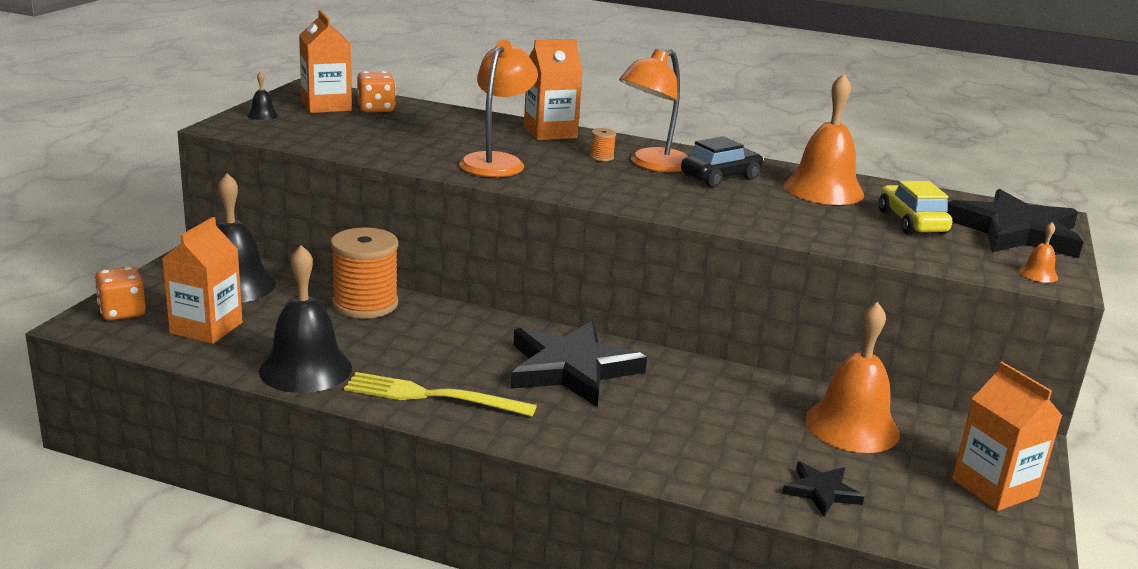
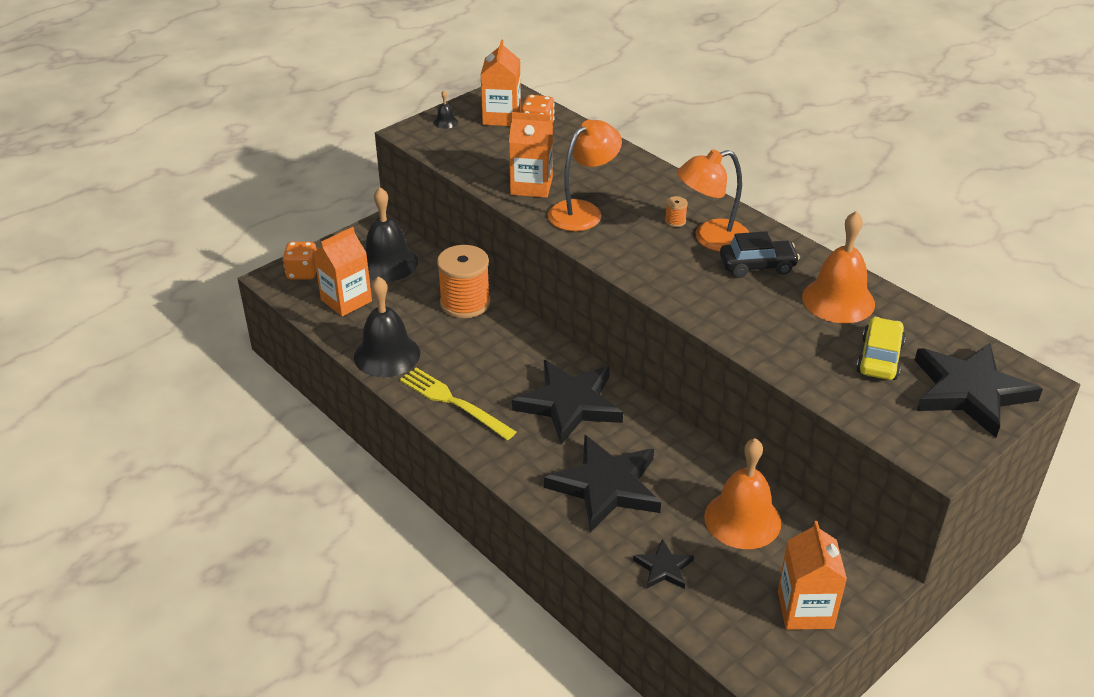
camera: 30 degrees right, 15 degrees up
(550, 132) = (658, 180): orange carton -> orange carton (531, 186)
(685, 433) = (606, 486): none -> black star
(1038, 274) = (931, 446): orange bell -> none

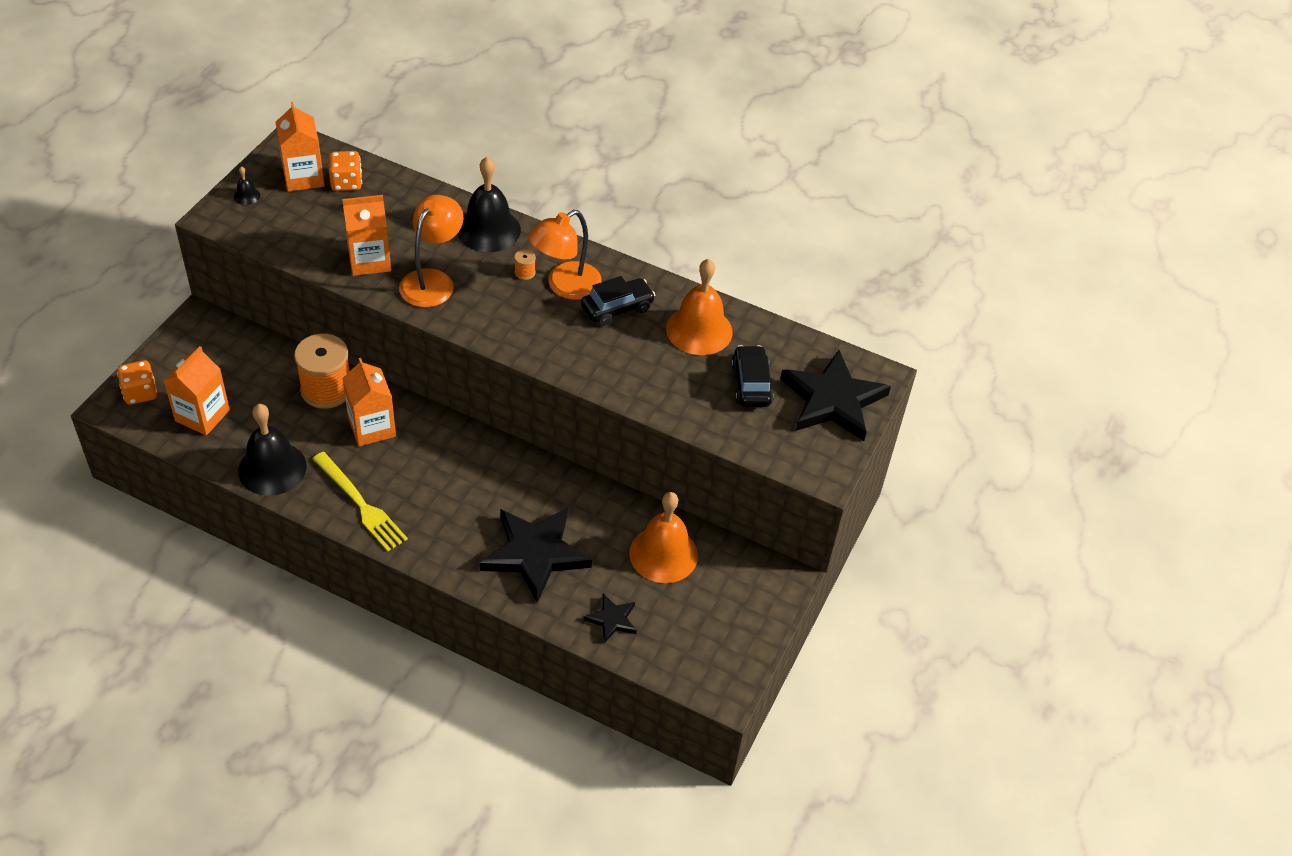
camera: 25 degrees left, 10 degrees up
(387, 263) = (226, 360): black bell -> black bell (488, 229)
(453, 402) = (360, 504): yellow fork -> yellow fork turned 150 degrees counterclockwise
(569, 404) = (471, 477): black star -> none
(805, 609) = (739, 624): orange carton -> orange carton (372, 427)
(879, 358) = (751, 384): yellow car -> black car

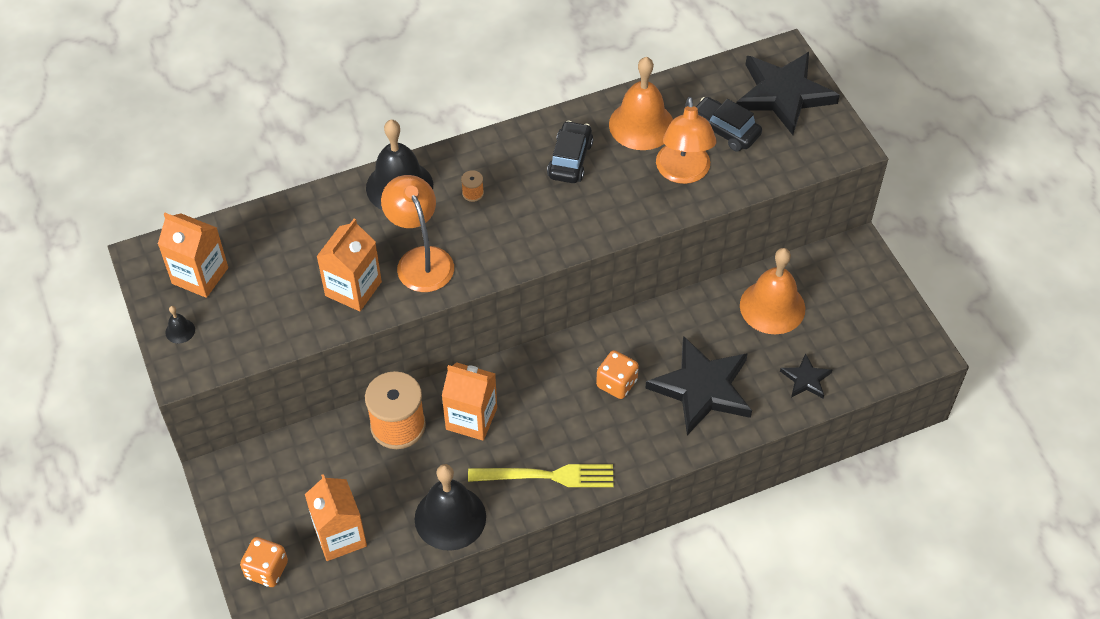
camera: 45 degrees left, 5 degrees up
(346, 183) = (240, 249): orange dice -> orange dice (616, 383)
(565, 286) = (514, 177): orange lamp -> orange lamp (683, 173)

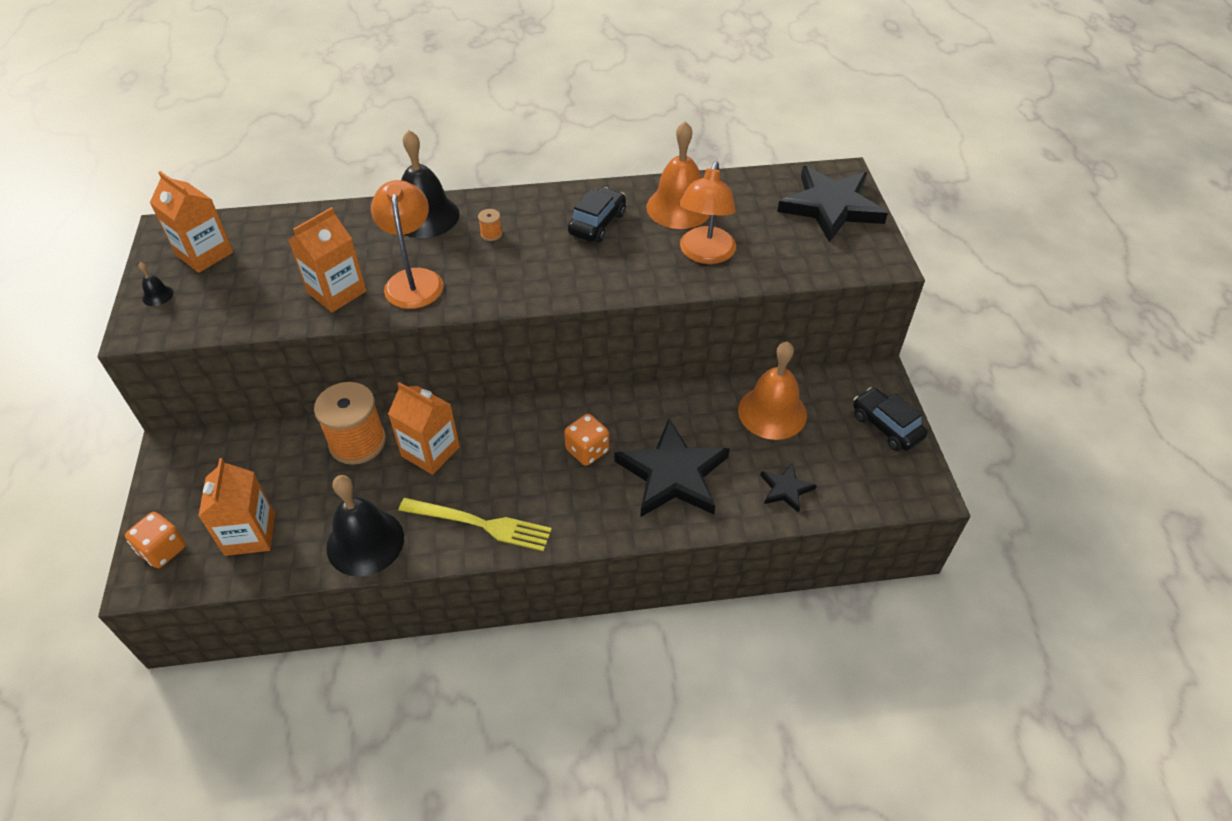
camera: 15 degrees right, 5 degrees down
(724, 131) = (760, 226): black car -> black car (886, 426)

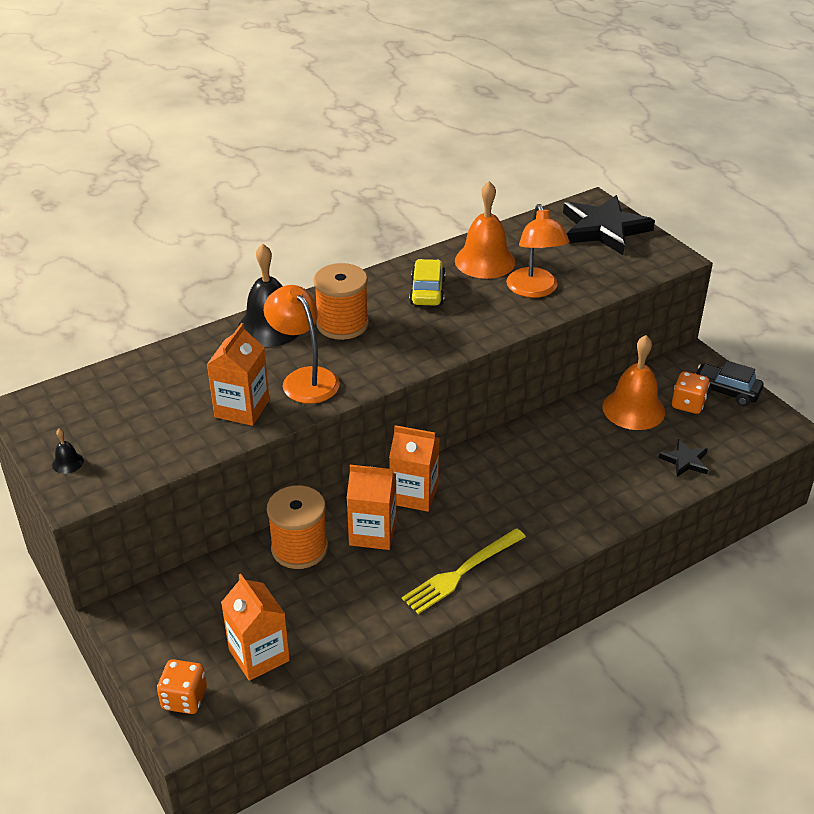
camera: 25 degrees left, 10 degrees down
(204, 254) = (82, 415): orange carton -> orange carton (414, 494)
(365, 542) = (372, 622): black bell -> none
(480, 524) = (461, 572): yellow fork -> yellow fork turned 150 degrees clockwise
(491, 234) = (342, 324): orange spool -> orange spool, size x2.49
(587, 450) = (507, 486): orange dice -> orange dice (688, 404)
(597, 223) = (427, 291): black car -> yellow car
(673, 474) = (591, 480): black star -> none

